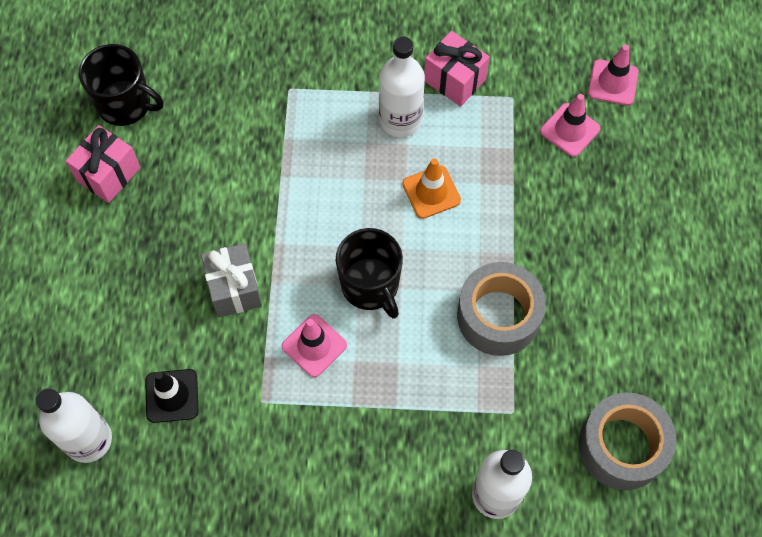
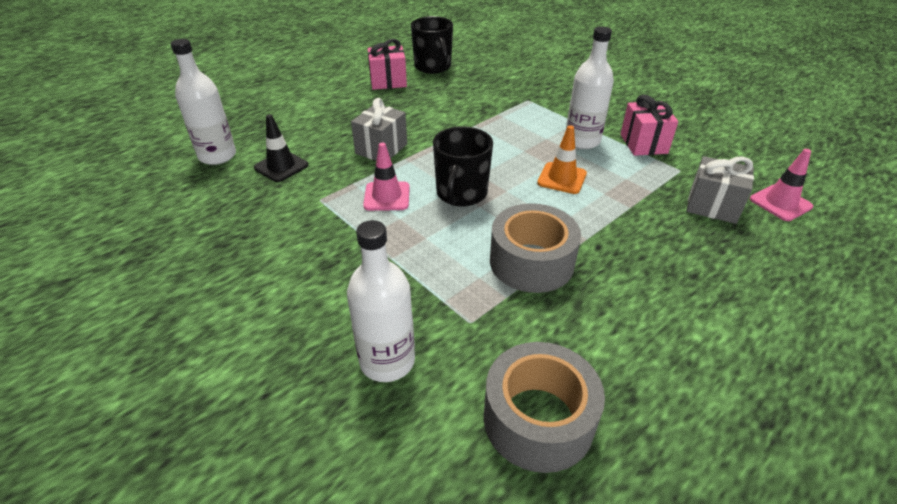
camera: 45 degrees right, 25 degrees down
(570, 130) = (712, 206): pink traffic cone -> grey gift

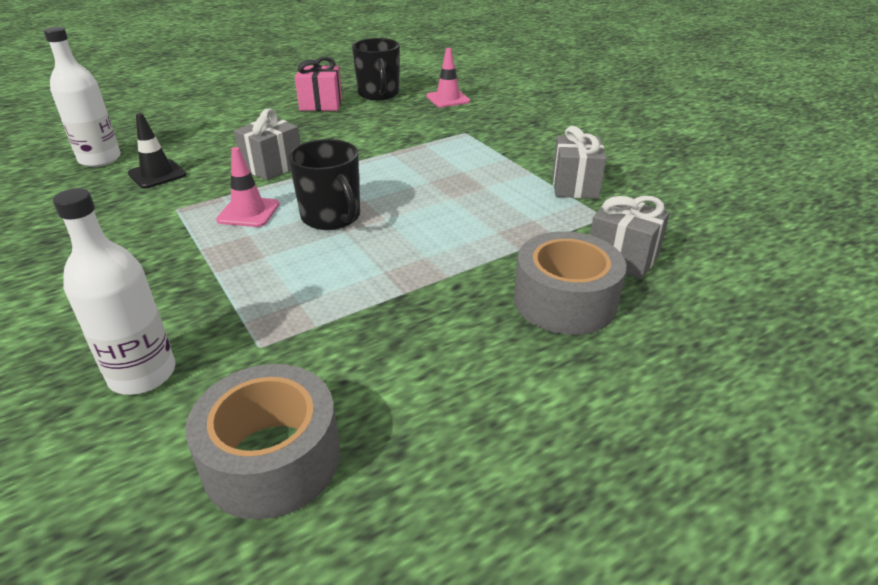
camera: 10 degrees right, 5 degrees down
(461, 193) = (331, 217): black mug -> black mug turned 60 degrees counterclockwise
(531, 262) = (368, 293): grey tape -> grey tape (565, 301)
(562, 178) = (456, 212): orange traffic cone -> none
(582, 141) = (502, 177): white bottle -> none
(643, 144) = (575, 186): pink gift -> grey gift
(780, 203) = (712, 263): pink traffic cone -> pink traffic cone (448, 99)

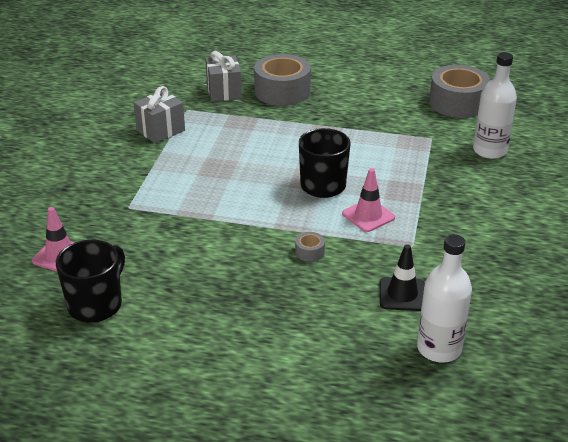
camera: 135 degrees left, 0 degrees up
(272, 166) = (309, 252): grey gift -> grey tape
(321, 104) = (169, 320): pink gift -> none

